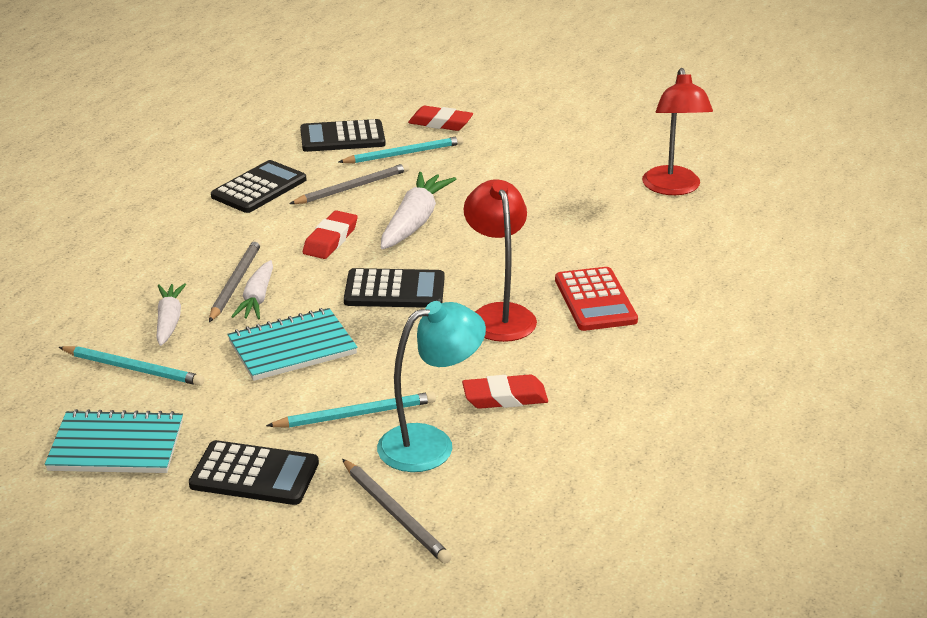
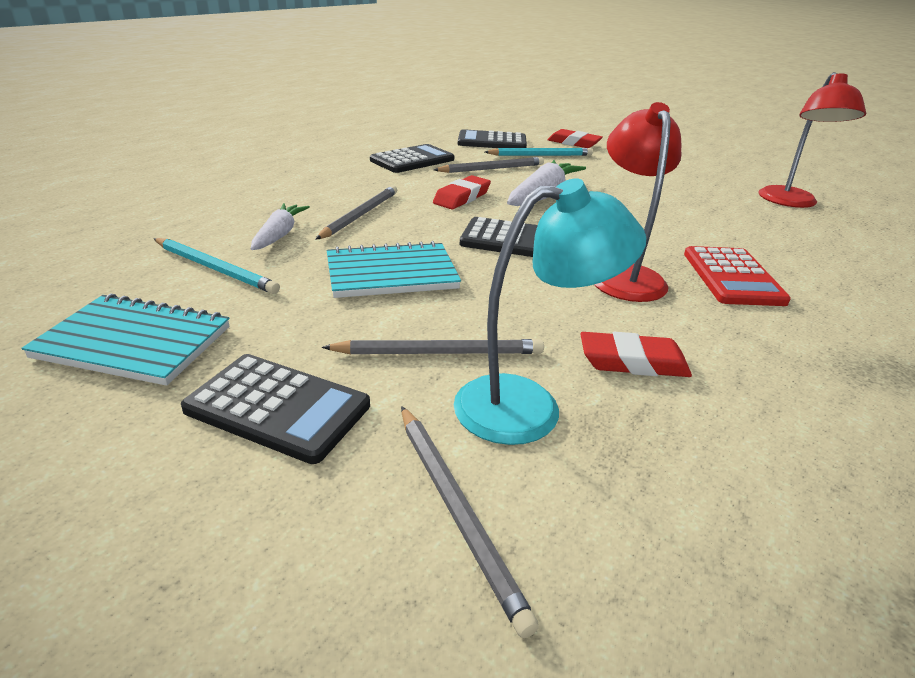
camera: 10 degrees right, 0 degrees up
(257, 299) = (374, 229): white carrot -> none
(355, 414) = (438, 352): turquoise pencil -> grey pencil

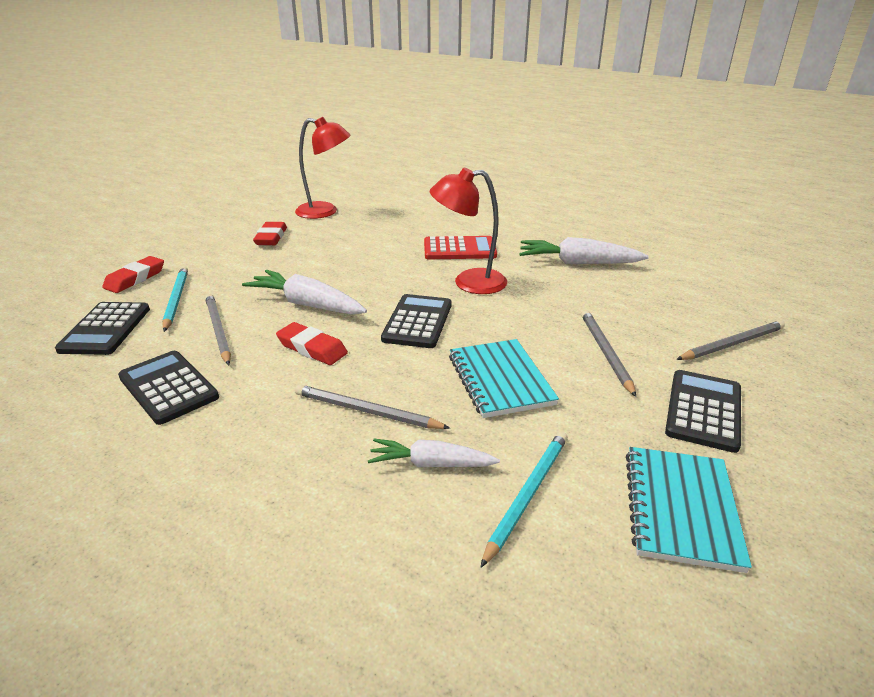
camera: 90 degrees left, 0 degrees up
(529, 406) = (640, 323): turquoise lamp -> none
(632, 362) = (578, 290): red eraser -> red eraser (271, 237)
(750, 380) = (578, 263): none -> white carrot

